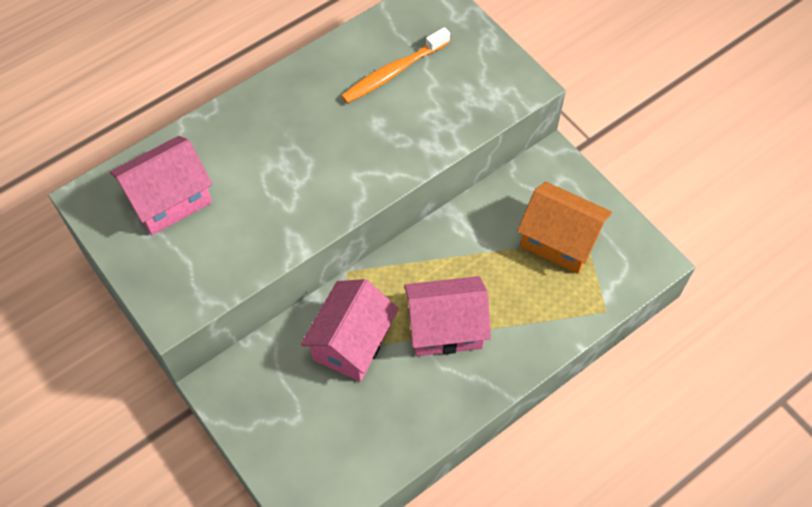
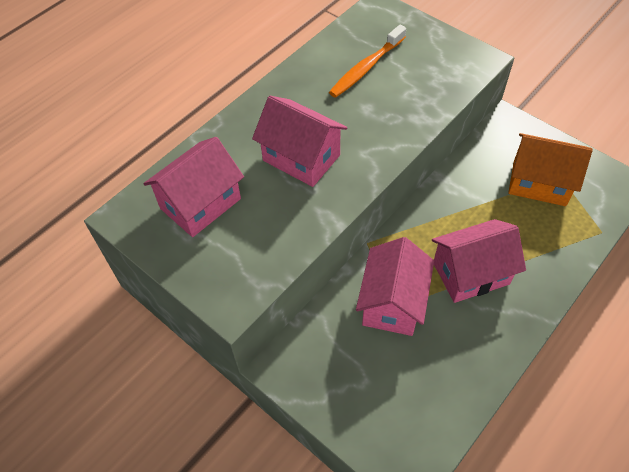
camera: 10 degrees left, 5 degrees down
(288, 168) = (301, 158): none -> pink house

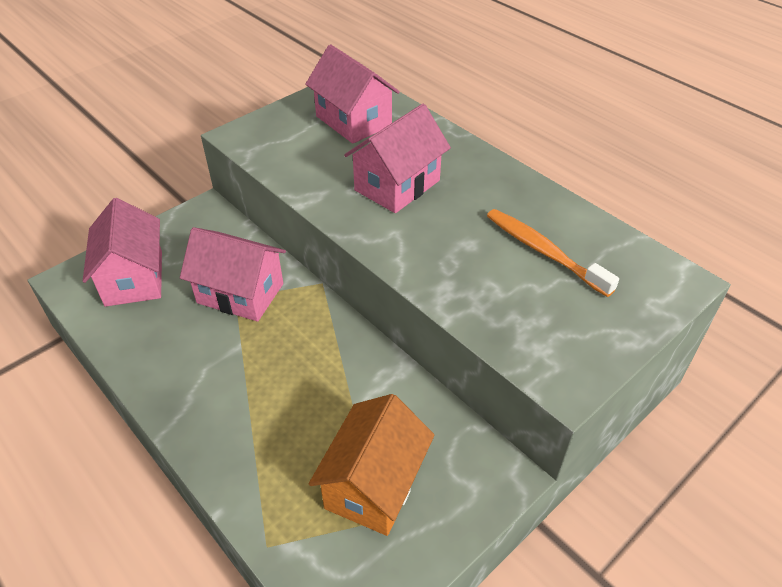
camera: 95 degrees right, 10 degrees down
(471, 273) = (252, 369): pink house -> pink house (134, 278)

